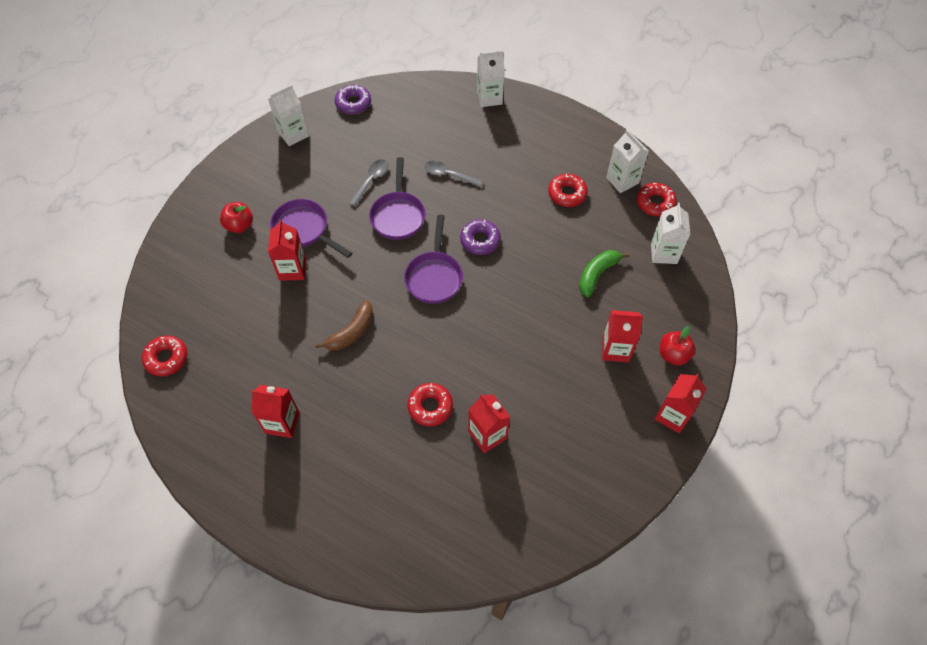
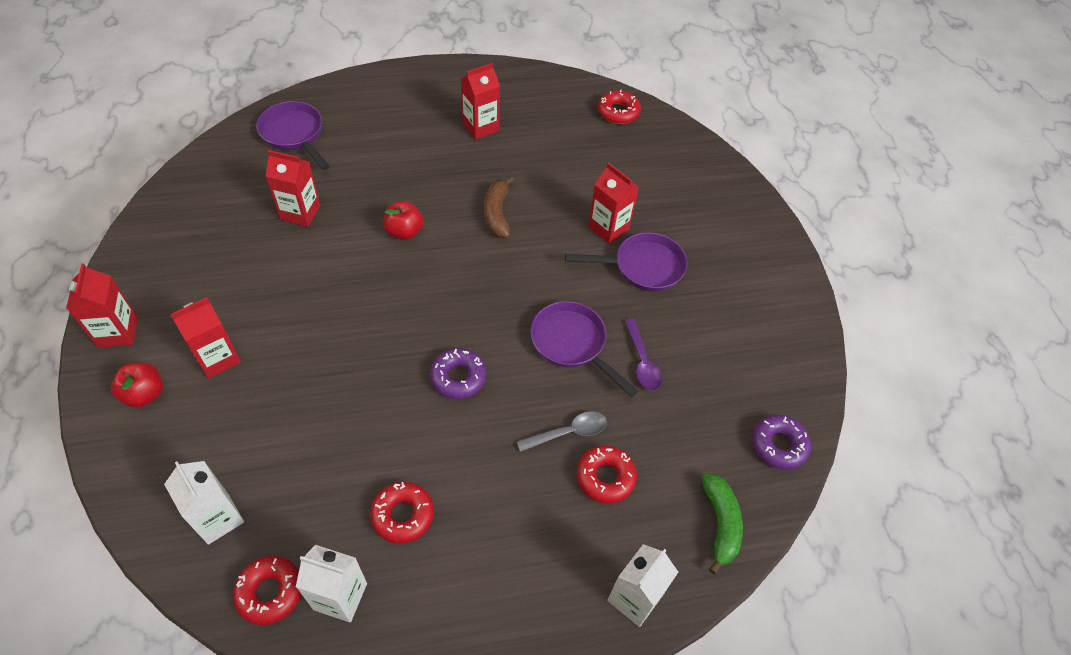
camera: 135 degrees right, 5 degrees down
(239, 225) = (703, 232): red apple -> red apple (404, 232)
(293, 134) = (784, 355): white carton -> none
(371, 181) = (642, 362): grey spoon -> purple spoon
(430, 407) = (370, 203): red donut -> red donut (605, 477)
(434, 276) = (471, 308): purple pan -> purple pan (294, 135)
(597, 274) = (290, 429): green banana -> green banana (720, 523)

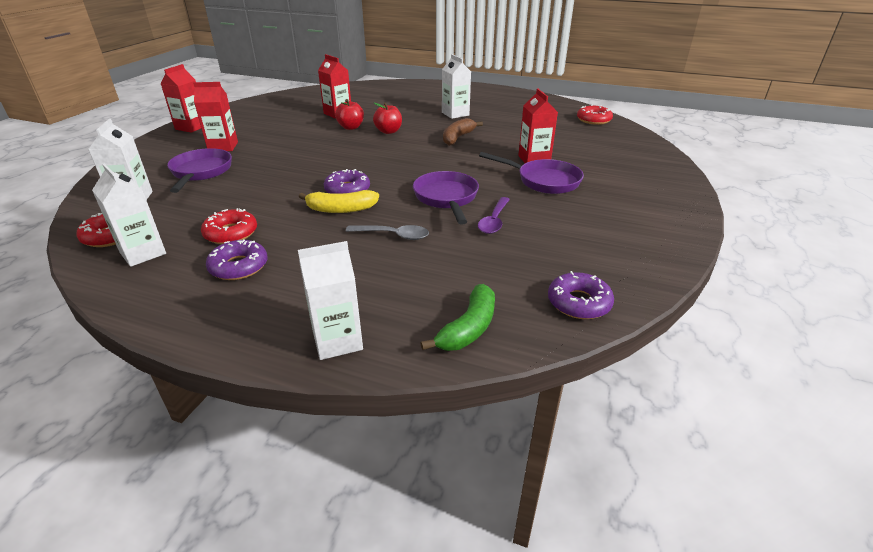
camera: 35 degrees right, 20 degrees down
(144, 394) = (170, 148): red apple -> red apple (351, 127)
(294, 135) = (370, 92): purple pan -> purple pan (201, 172)
(454, 156) = (455, 114): none -> white carton
(462, 559) = (239, 266): none -> purple donut
(480, 127) = (486, 108): red carton -> none
(482, 416) = (341, 209): none -> yellow banana
(605, 477) = (395, 266): red donut -> none

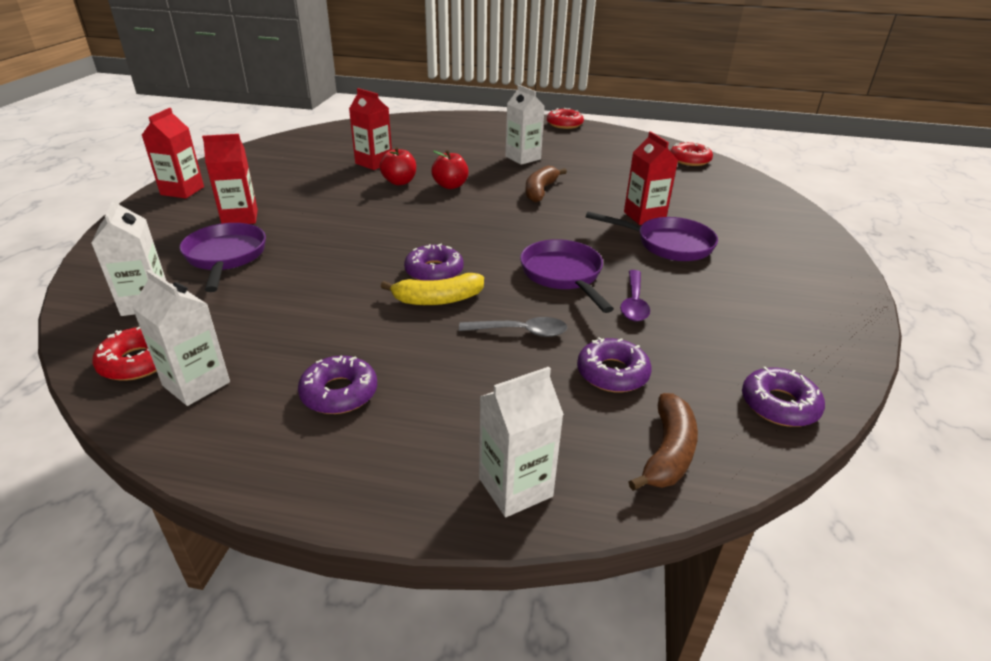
camera: 10 degrees left, 0 degrees up
(231, 233) = (307, 344): red donut -> red donut (564, 124)
(451, 269) = (612, 373): none -> purple donut
(469, 328) = (668, 452): green banana -> brown banana

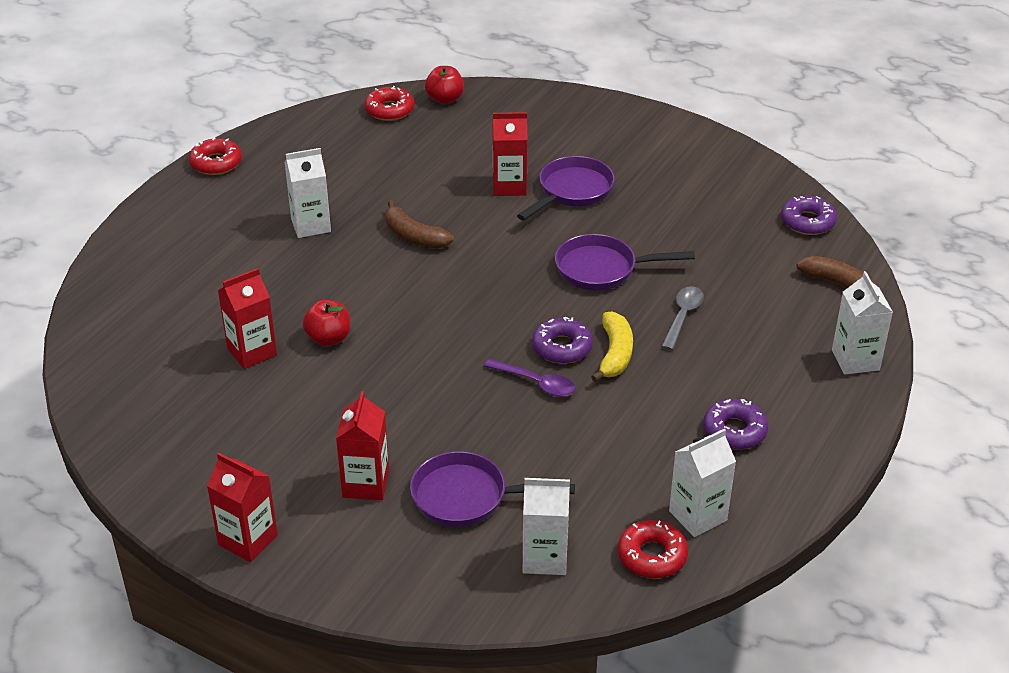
camera: 70 degrees left, 5 degrees up
(450, 186) = (363, 299): red apple -> red apple (445, 99)
(612, 373) = (752, 284): purple donut -> none
(634, 303) = (662, 243): purple spoon -> purple spoon (536, 383)

